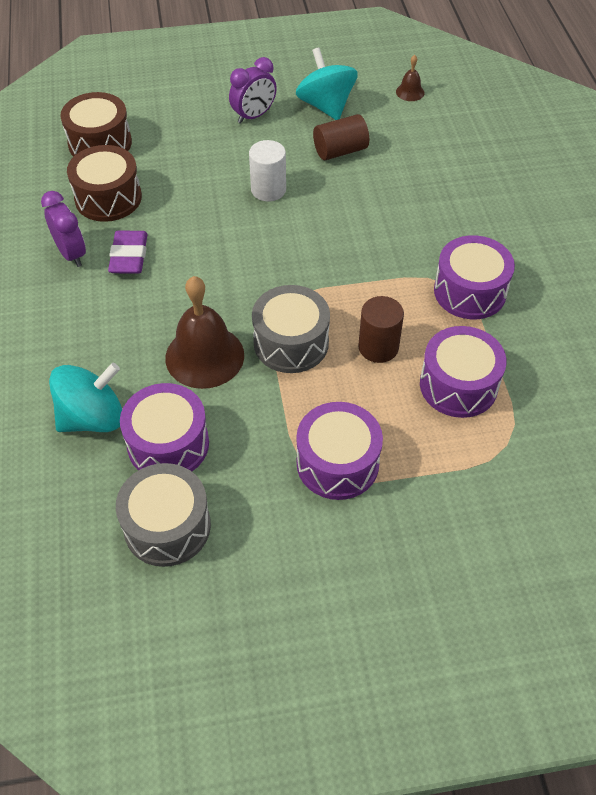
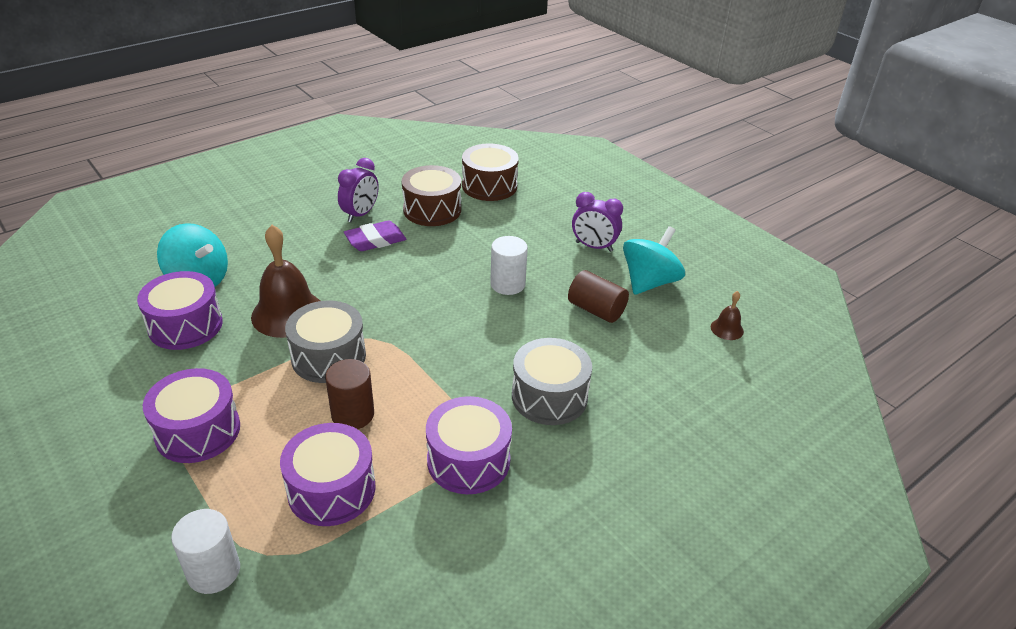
camera: 60 degrees right, 15 degrees down
(167, 526) = (101, 353): grey drum -> grey drum (549, 396)
(509, 483) = (214, 571): none -> white cylinder

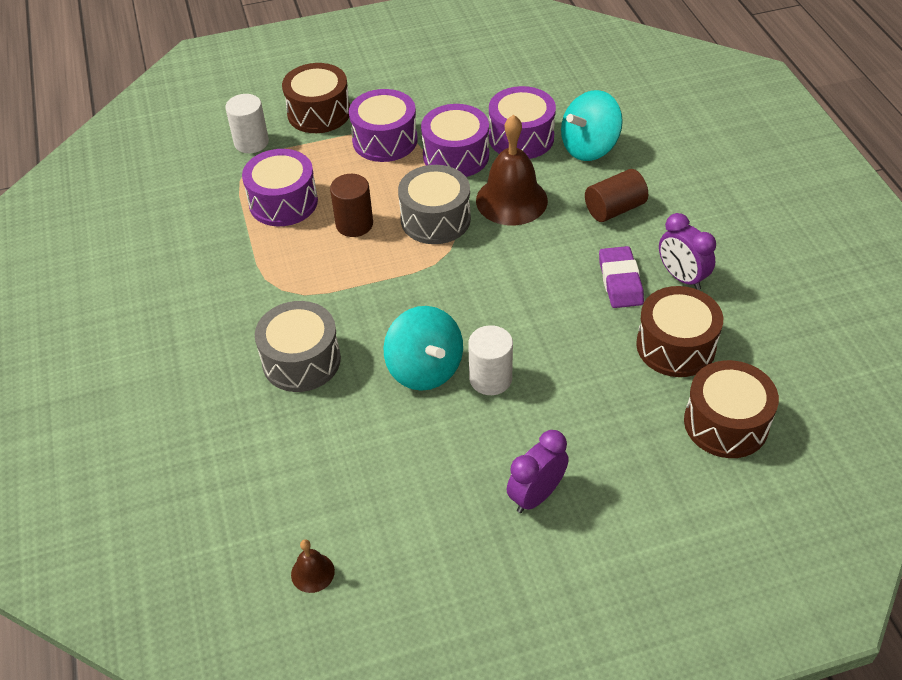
camera: 115 degrees right, 10 degrees up
(140, 516) = (319, 113): none -> brown drum
(468, 460) = (262, 284): purple drum -> purple drum (456, 156)
(596, 310) = (409, 448): brown cylinder -> brown cylinder (614, 209)
(649, 282) = (436, 528): turquoise spinning top -> turquoise spinning top (425, 369)

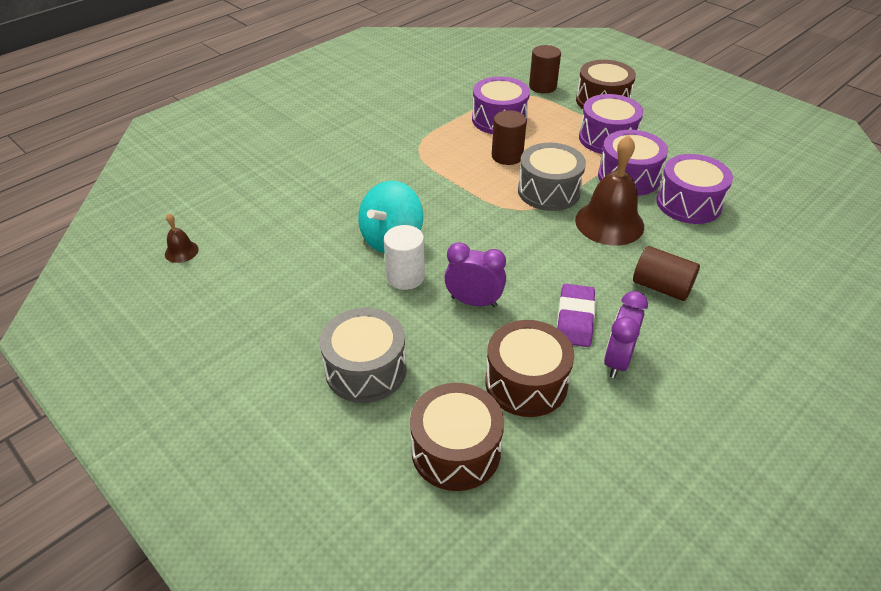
camera: 60 degrees right, 5 degrees down
(251, 142) = (542, 87): white cylinder -> brown cylinder
(301, 360) = (360, 180): grey drum -> grey drum (366, 370)
(536, 495) = (302, 343): purple clock -> purple clock (474, 302)
(589, 147) = (722, 246): turquoise spinning top -> none
(620, 281) = (575, 319): purple eraser -> purple eraser turned 45 degrees counterclockwise

